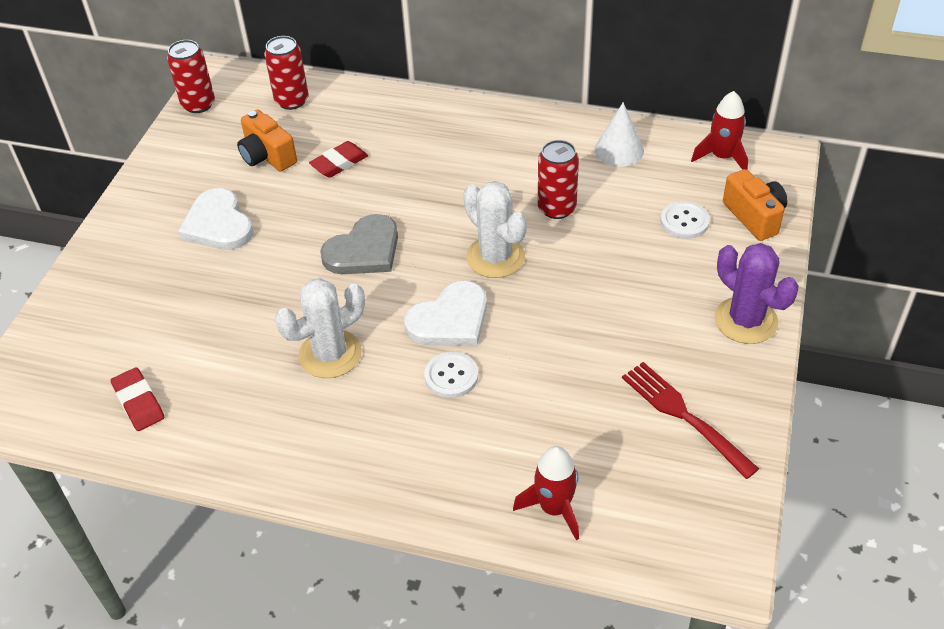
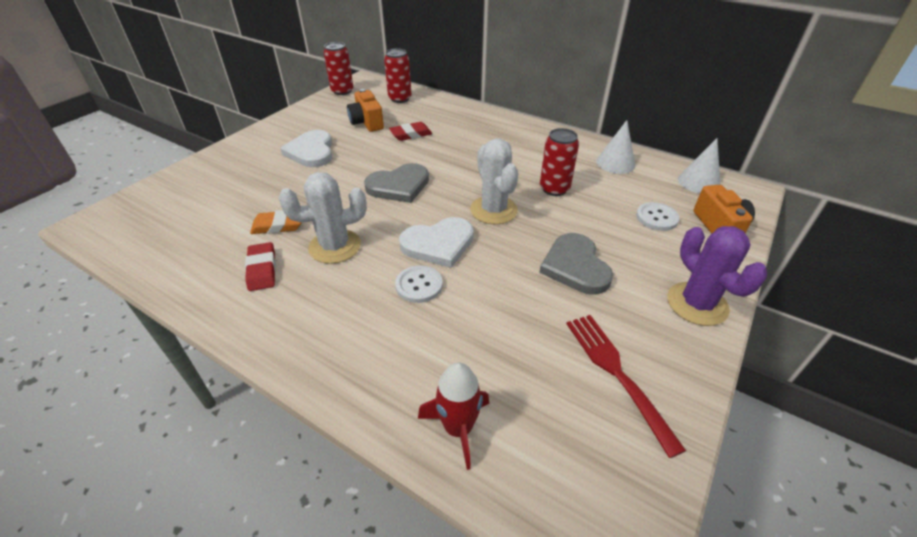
camera: 15 degrees right, 5 degrees down
(138, 402) = (179, 246): red eraser -> red eraser (262, 269)
(244, 344) = (278, 225): none -> orange eraser
(612, 308) = (575, 266): none -> grey heart
(722, 157) = (698, 182): red rocket -> white cone

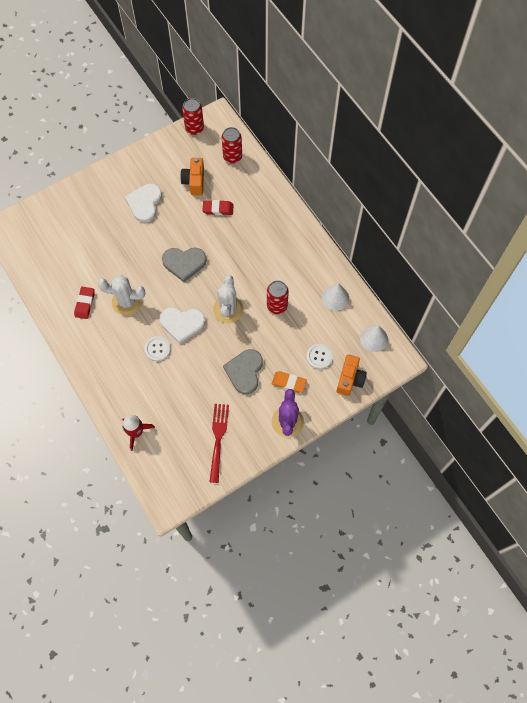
camera: 25 degrees right, 25 degrees up
(278, 225) = (103, 271): orange eraser -> orange eraser (289, 383)

